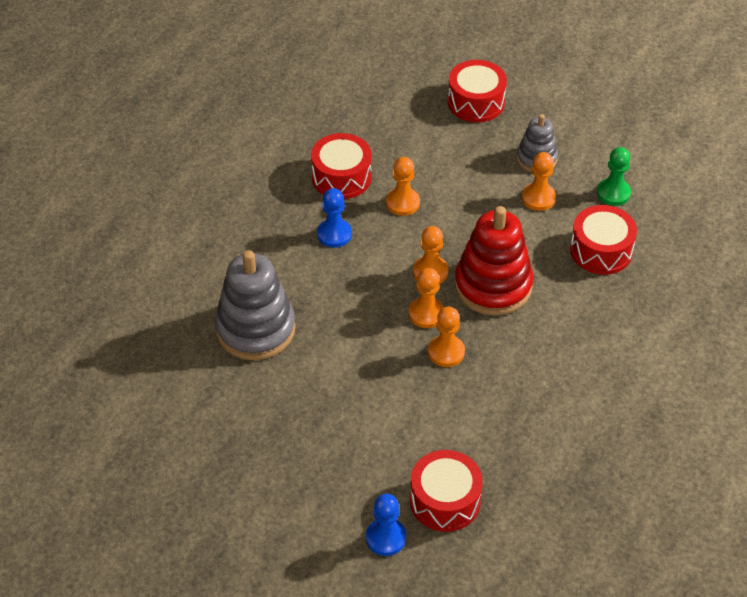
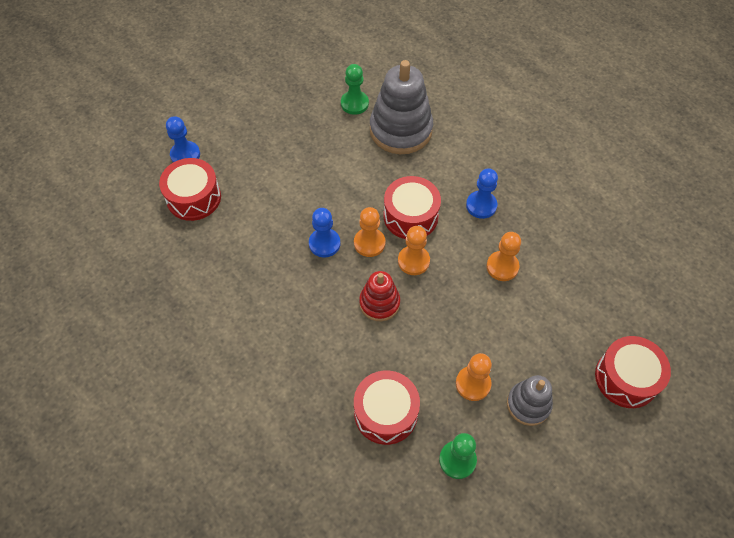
camera: 110 degrees right, 10 degrees up
(230, 386) = (354, 103): none -> green pawn
(341, 177) = (548, 230): red drum -> red drum (410, 216)
(446, 352) = (324, 243): orange pawn -> blue pawn
(493, 286) = (379, 303): red stacking toy -> red stacking toy, size x0.56

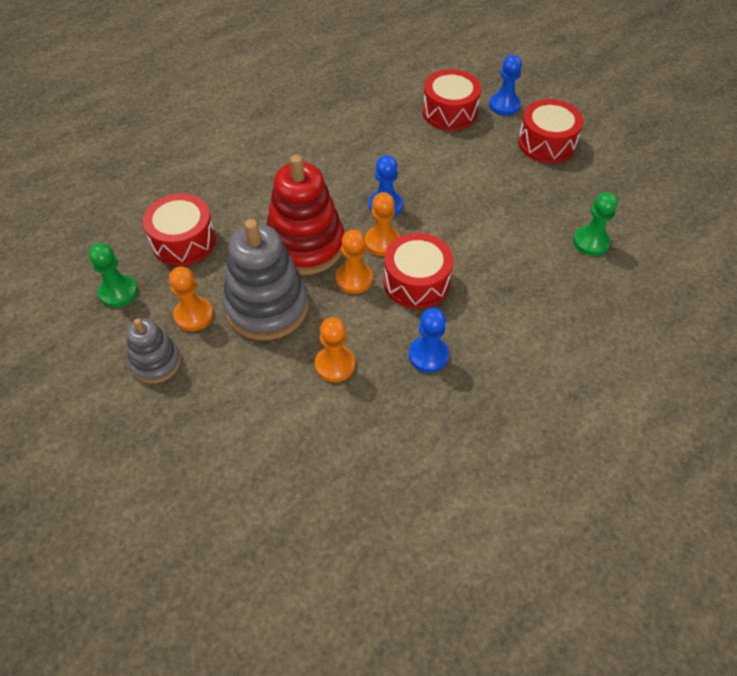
camera: 95 degrees right, 5 degrees down
(379, 303) = (305, 245): red stacking toy -> red stacking toy, size x1.77
(401, 130) = (550, 284): grey stacking toy -> grey stacking toy (267, 306)
(626, 378) = (158, 473): red drum -> red drum (546, 143)

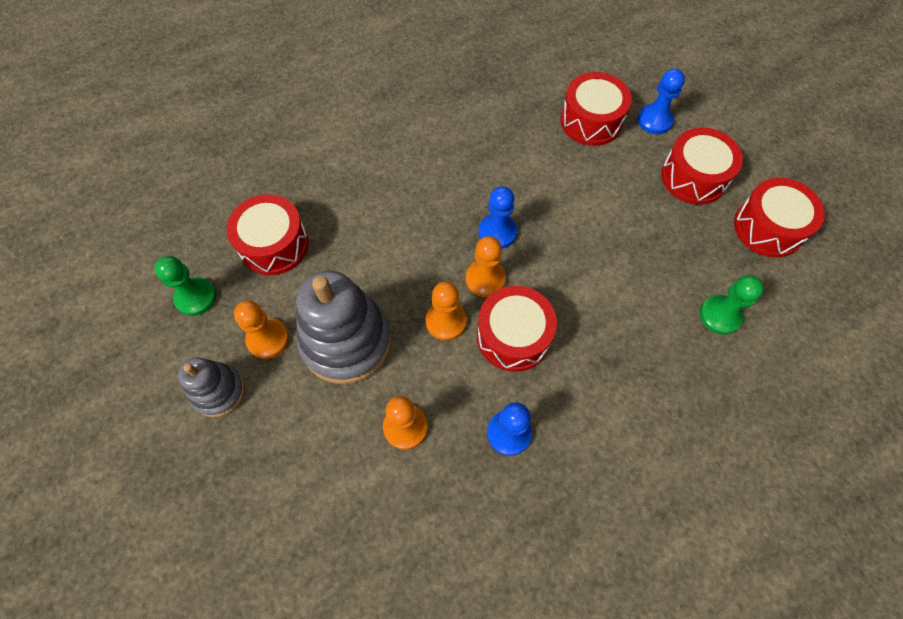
camera: 10 degrees right, 10 degrees up
(305, 245) = (401, 270): red stacking toy -> none
(617, 172) = (768, 228): none -> red drum

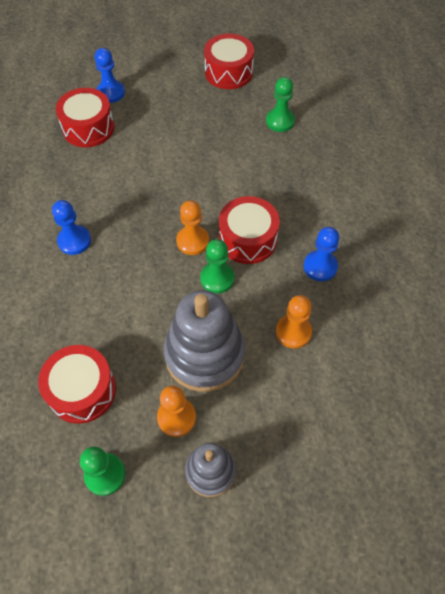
camera: 70 degrees left, 5 degrees down
(446, 321) = (217, 278): orange pawn -> green pawn
(497, 232) = (156, 220): blue pawn -> blue pawn (74, 241)
(693, 177) = (170, 92): red drum -> none

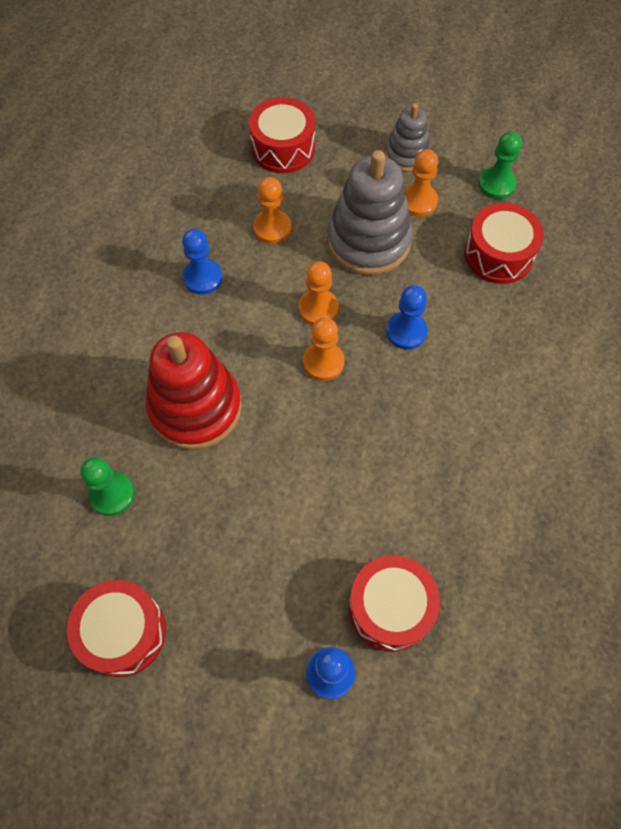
camera: 155 degrees left, 5 degrees up
(74, 241) = (463, 420): blue pawn -> blue pawn (406, 331)
(217, 278) = (318, 308): green pawn -> orange pawn
(247, 239) = (260, 339): red drum -> red drum (283, 148)
(263, 181) = (195, 408): none -> red stacking toy

